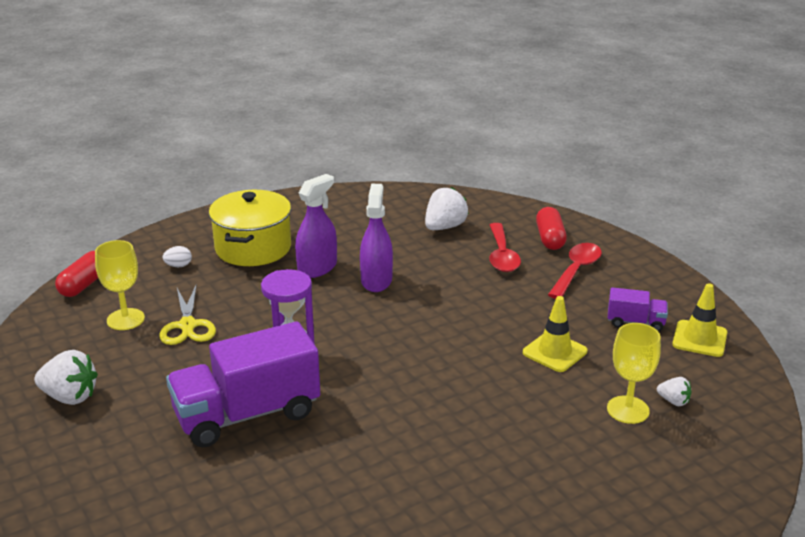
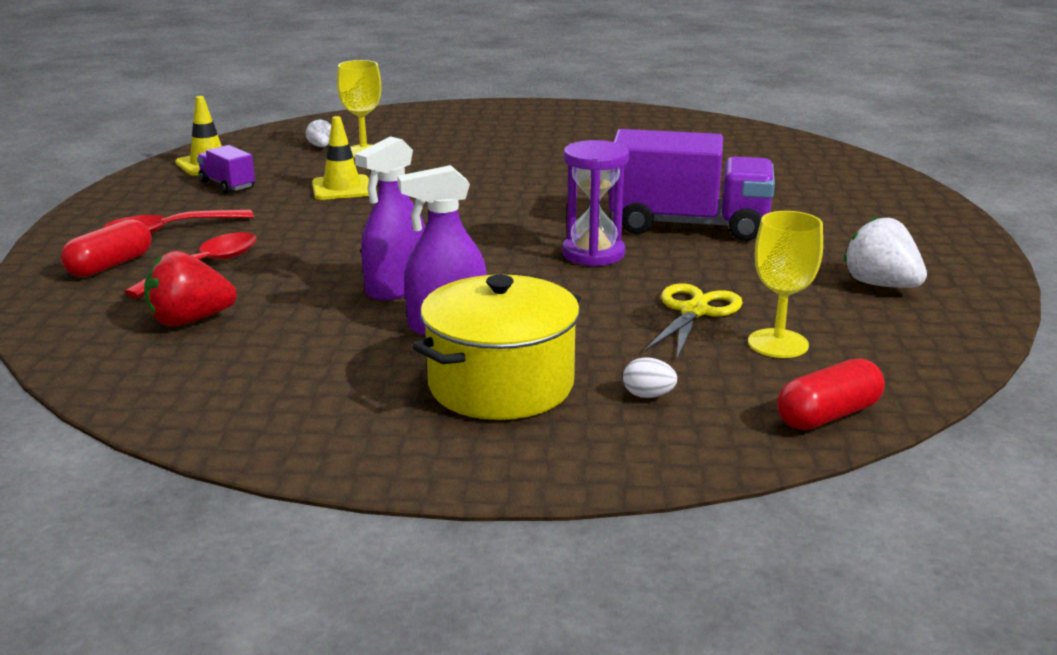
camera: 145 degrees left, 5 degrees down
(444, 227) = (190, 320): white strawberry -> red strawberry

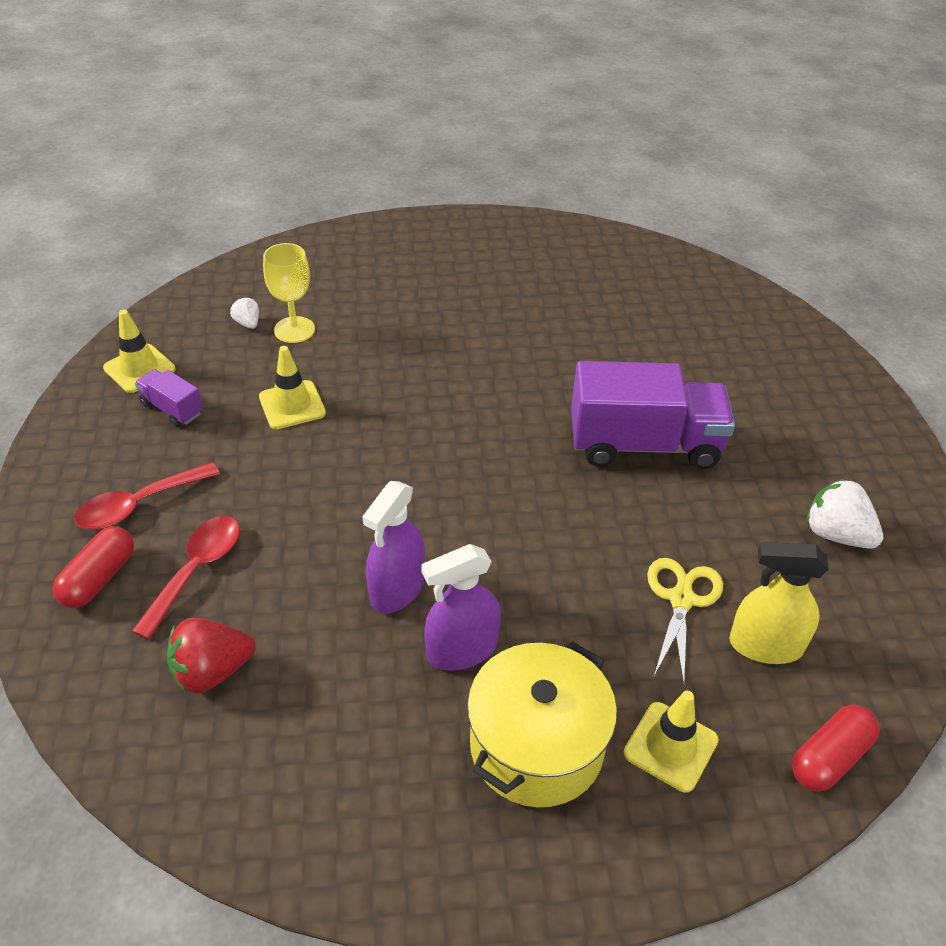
camera: 10 degrees left, 20 degrees up
(593, 254) = (568, 506): purple hourglass -> none
(648, 395) = (670, 746): white egg -> yellow traffic cone
(778, 343) = (765, 645): yellow goblet -> yellow spray bottle

